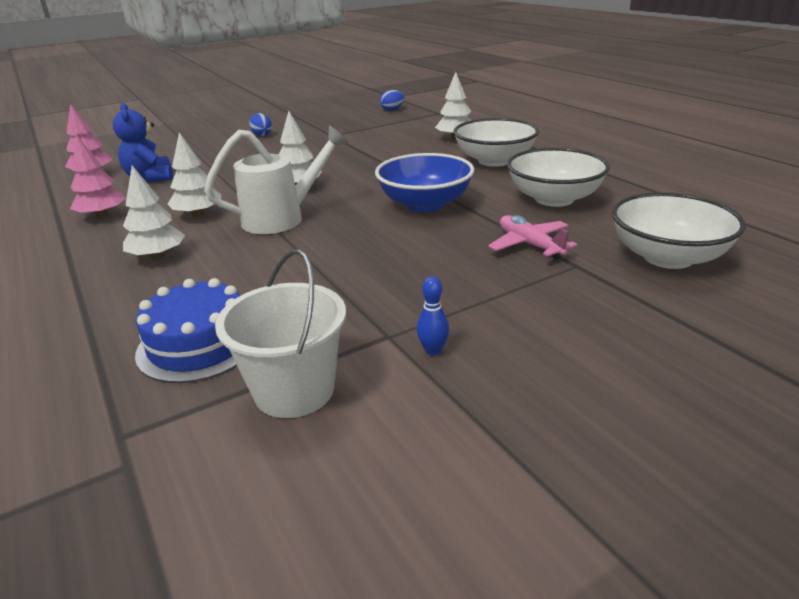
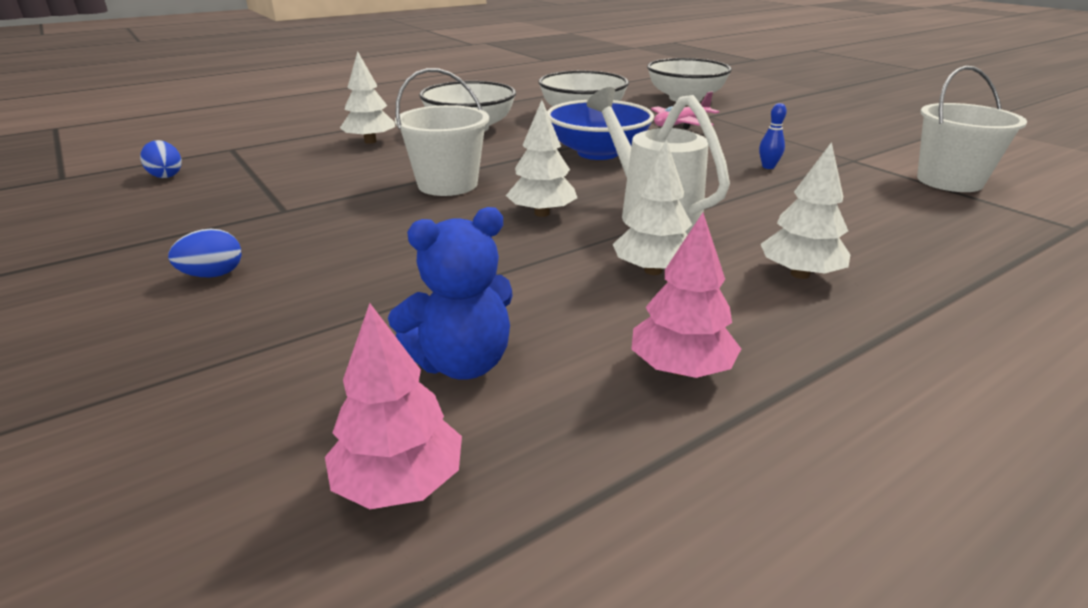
camera: 95 degrees left, 0 degrees up
(199, 344) = (940, 219): blue cake -> none
(360, 163) = (447, 184): none -> white bucket
(433, 350) = (858, 149): blue bowling pin -> blue bowling pin (768, 167)

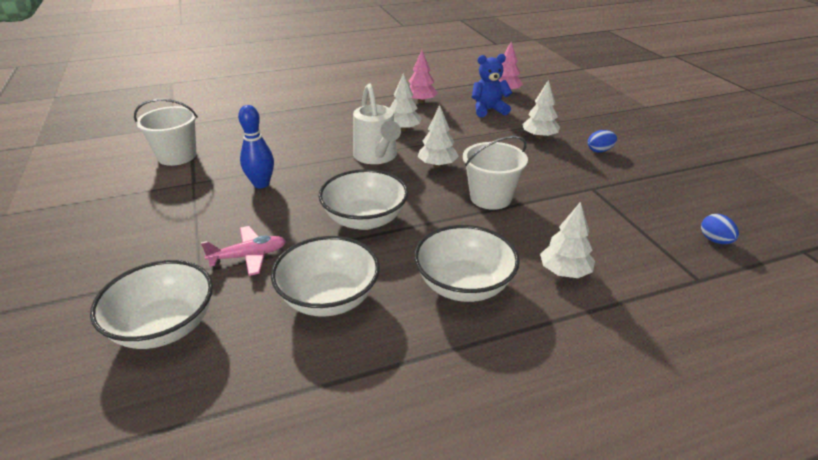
camera: 165 degrees left, 5 degrees up
(598, 153) = (365, 219): blue bowl -> white bowl
(768, 167) = (261, 184): blue bowling pin -> blue bowling pin, size x1.86
(800, 274) = (345, 120): white tree -> white tree (539, 137)

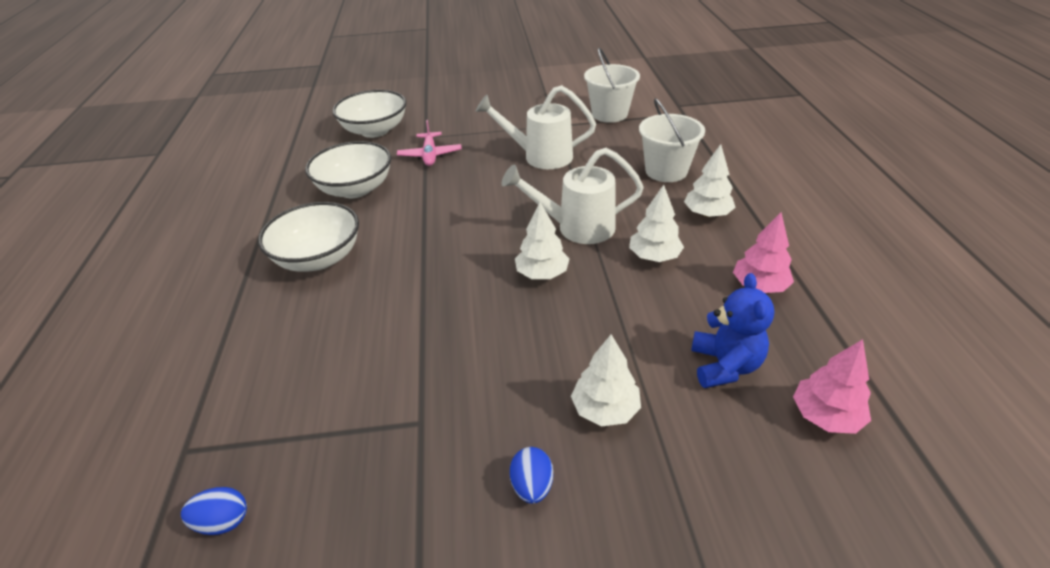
camera: 105 degrees right, 5 degrees up
(261, 184) = (541, 156): blue bowling pin -> white watering can
(365, 219) = (451, 211): white bowl -> none
(490, 198) = (447, 306): white bucket -> white bucket (666, 171)
(564, 272) = (285, 331): white tree -> white tree (707, 214)

